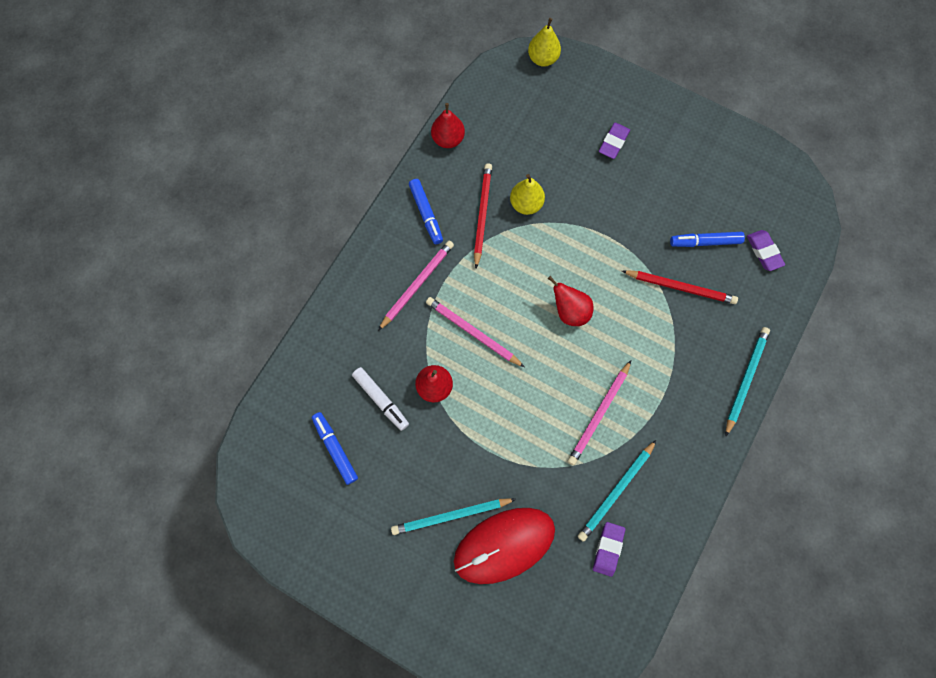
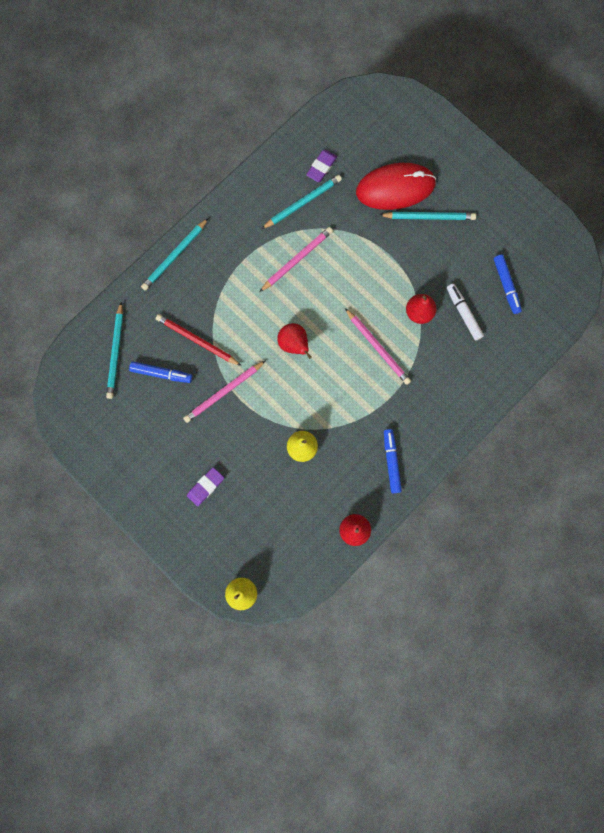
camera: 165 degrees left, 5 degrees up
(417, 285) = (414, 400): pink pencil -> pink pencil (224, 392)
(482, 215) = (343, 448): red pencil -> none
(764, 251) = (116, 352): purple eraser -> turquoise pencil

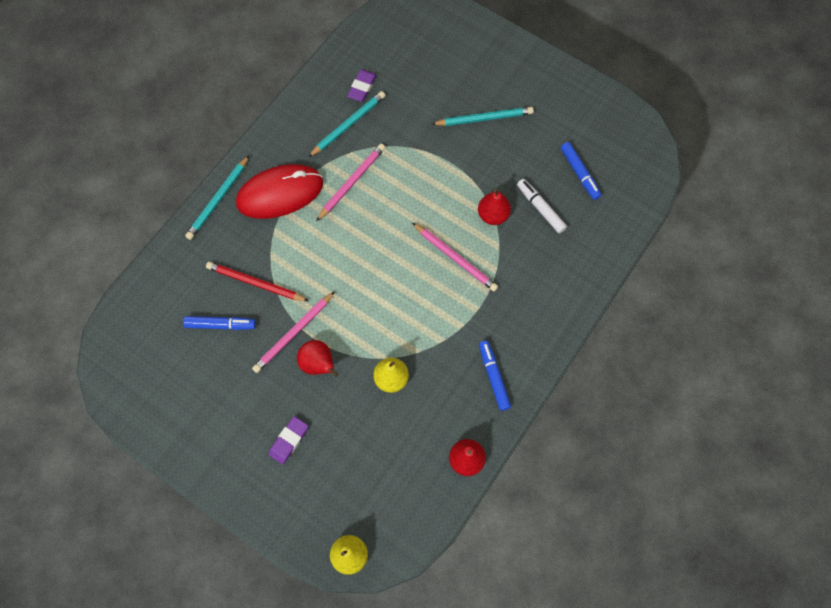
camera: 10 degrees left, 10 degrees down
(116, 352) = (166, 310): turquoise pencil -> none
(294, 344) = (363, 270): red pear -> red pear (318, 364)
(395, 188) = (443, 96): red mouse -> red mouse (280, 193)

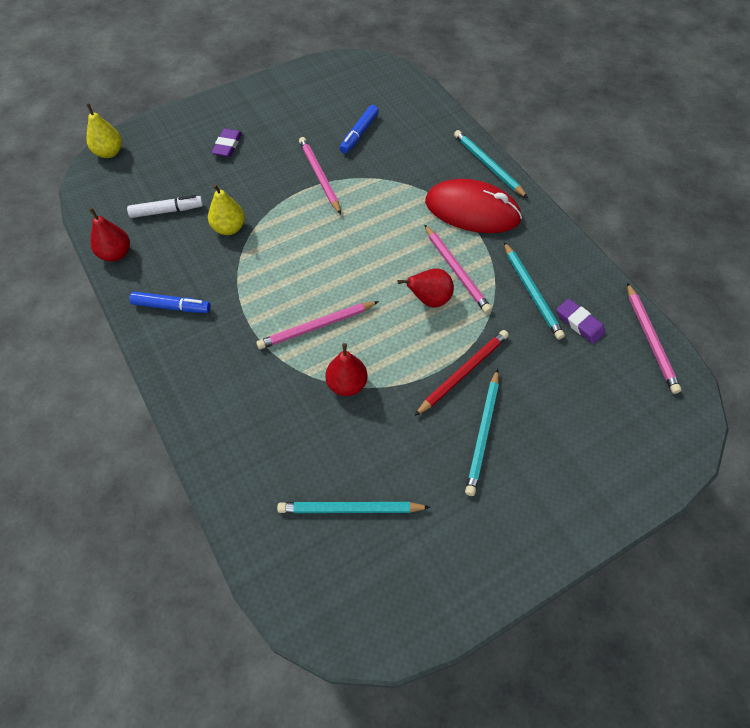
camera: 115 degrees right, 10 degrees down
(255, 283) = (385, 166): red pencil -> red pencil (463, 373)
(280, 193) = (472, 210): red mouse -> red mouse turned 75 degrees counterclockwise
(289, 441) = (227, 145): purple eraser -> purple eraser turned 45 degrees clockwise
(318, 364) = (279, 183): red pear -> red pear (429, 300)
(355, 42) = (650, 339): none -> pink pencil
(540, 208) = (327, 439): white marker -> white marker (167, 211)
(579, 173) = (350, 509): blue marker -> turquoise pencil

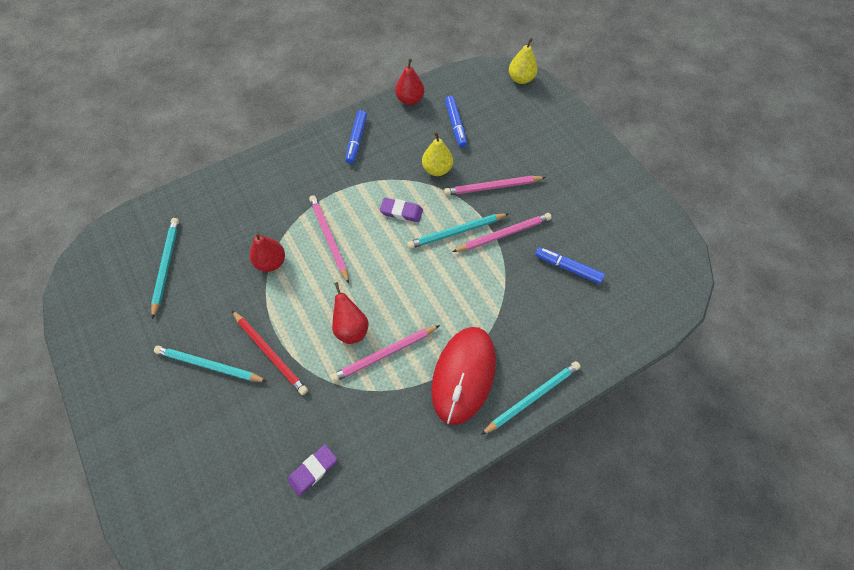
camera: 90 degrees right, 5 degrees up
(167, 211) = (455, 125): white marker -> blue marker
(227, 145) = (538, 159): purple eraser -> purple eraser (401, 212)
(532, 292) = (354, 426): turquoise pencil -> turquoise pencil (456, 232)
(650, 339) = (285, 546): pink pencil -> pink pencil (492, 187)

